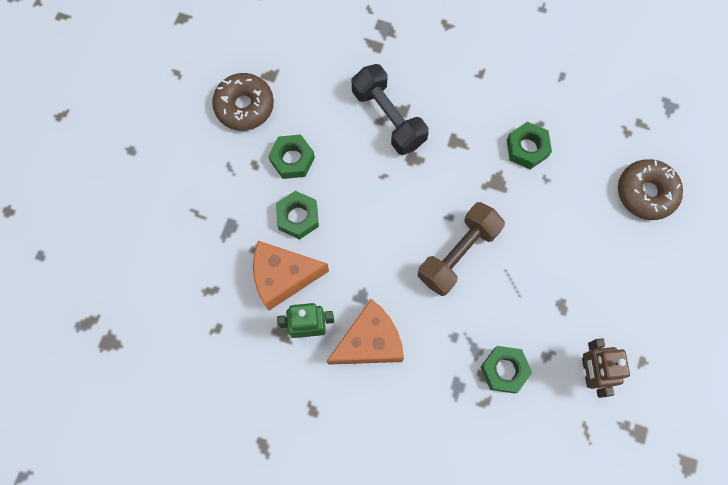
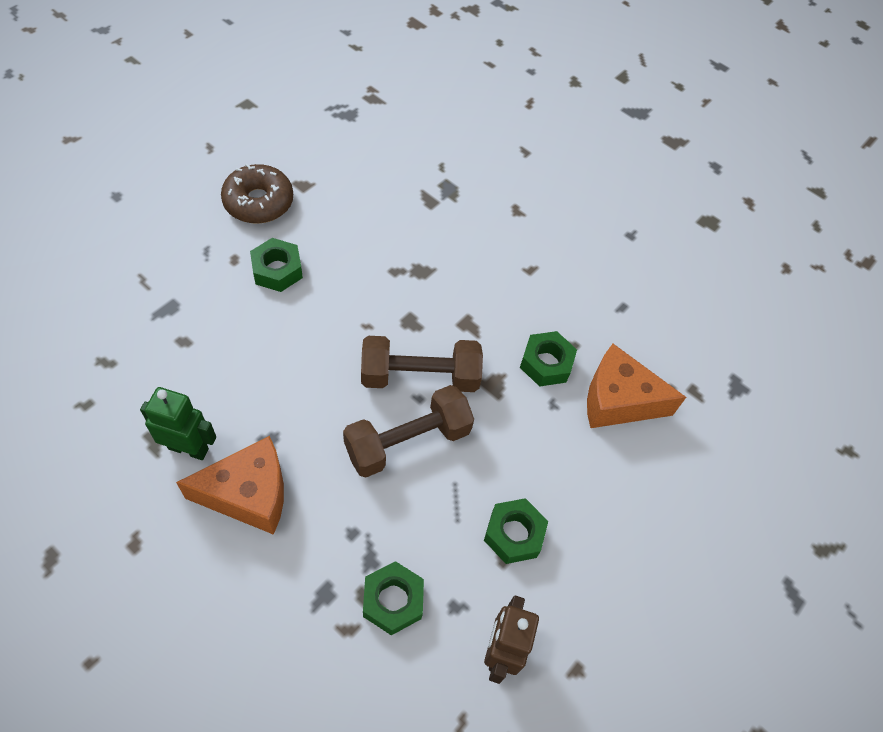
camera: 15 degrees right, 15 degrees down
(283, 277) = (194, 382): orange cheese -> orange cheese (618, 401)
(298, 217) = (248, 328): green nut -> green nut (514, 534)
(388, 117) = (405, 272): black dumbbell -> none
(442, 200) = (420, 376): none -> brown dumbbell
(646, 193) = (668, 468): brown donut -> none

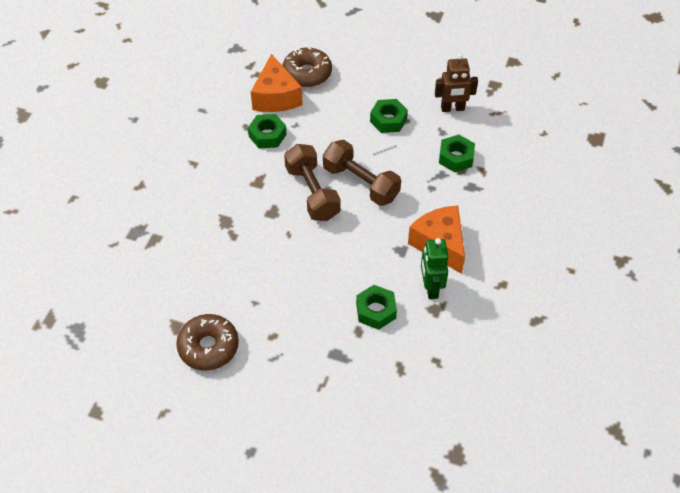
camera: 105 degrees left, 5 degrees down
(277, 270) = (269, 304): green nut -> green nut (376, 311)
(655, 460) = (307, 73): none -> brown donut

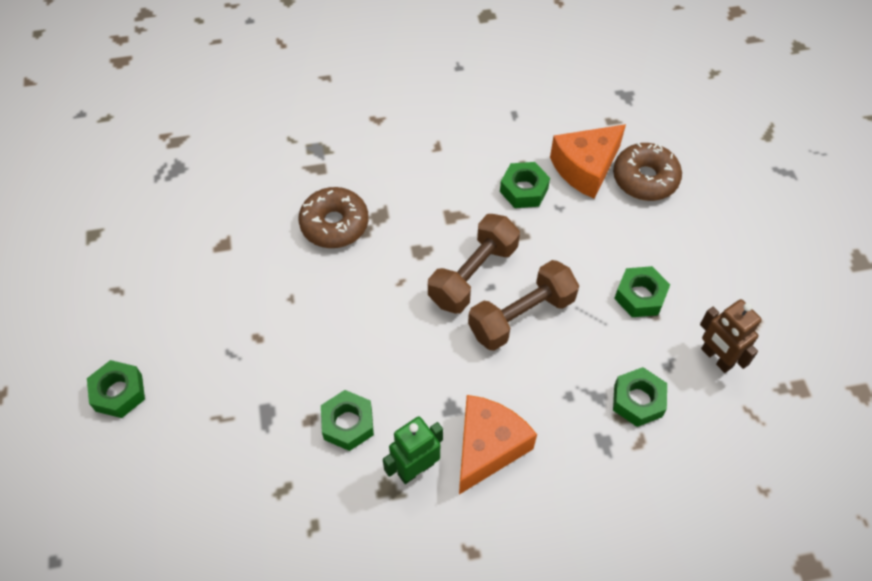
camera: 60 degrees right, 5 degrees up
(208, 347) = (212, 286): brown donut -> brown donut (334, 224)
(257, 443) = (119, 393): none -> green nut
(361, 183) = (521, 316): brown dumbbell -> brown dumbbell turned 45 degrees clockwise

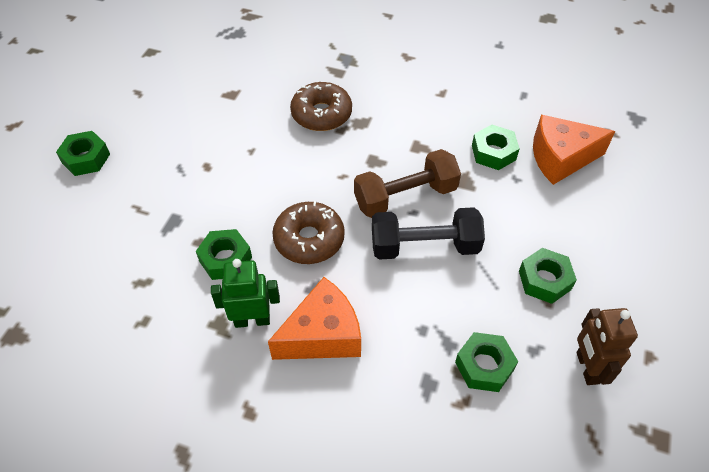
camera: 30 degrees right, 5 degrees down
(521, 316) = (424, 246): brown dumbbell -> black dumbbell
(645, 179) = (612, 188): brown donut -> brown donut (309, 239)

